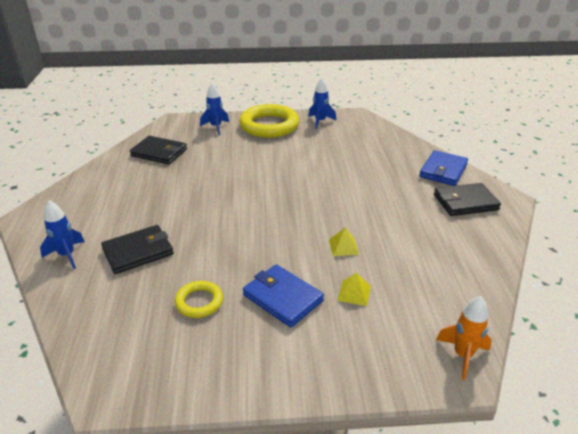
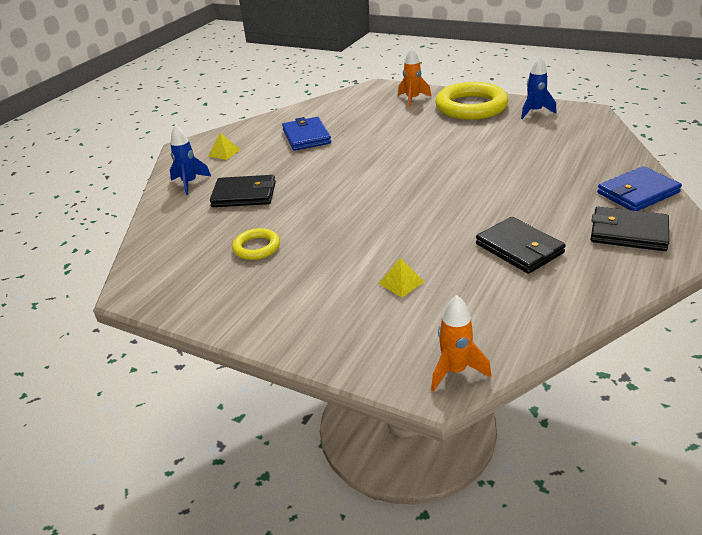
camera: 35 degrees right, 0 degrees up
(159, 152) = (336, 114): black wallet -> black wallet (519, 248)
(216, 127) = (413, 99): blue rocket -> orange rocket
(282, 298) = (329, 266): blue wallet -> blue wallet (306, 137)
(343, 247) = (433, 239): yellow pyramid -> yellow pyramid (224, 153)

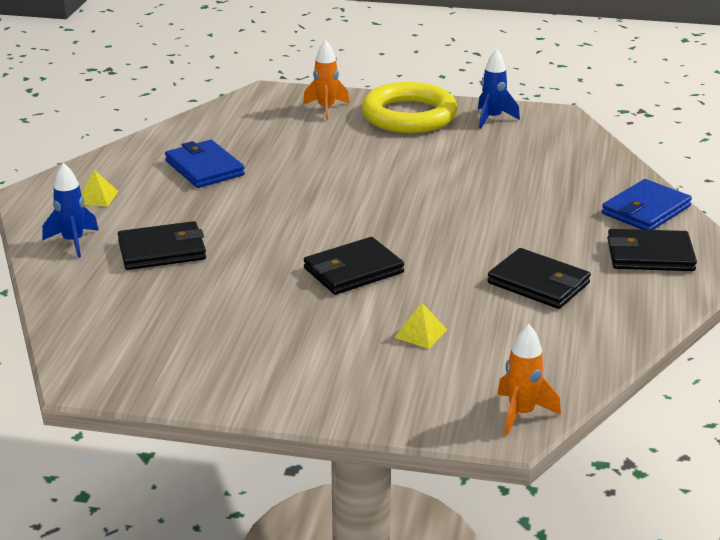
camera: 20 degrees left, 5 degrees down
(256, 247) = (219, 313): yellow ring -> none
(373, 223) = (353, 271): none -> black wallet

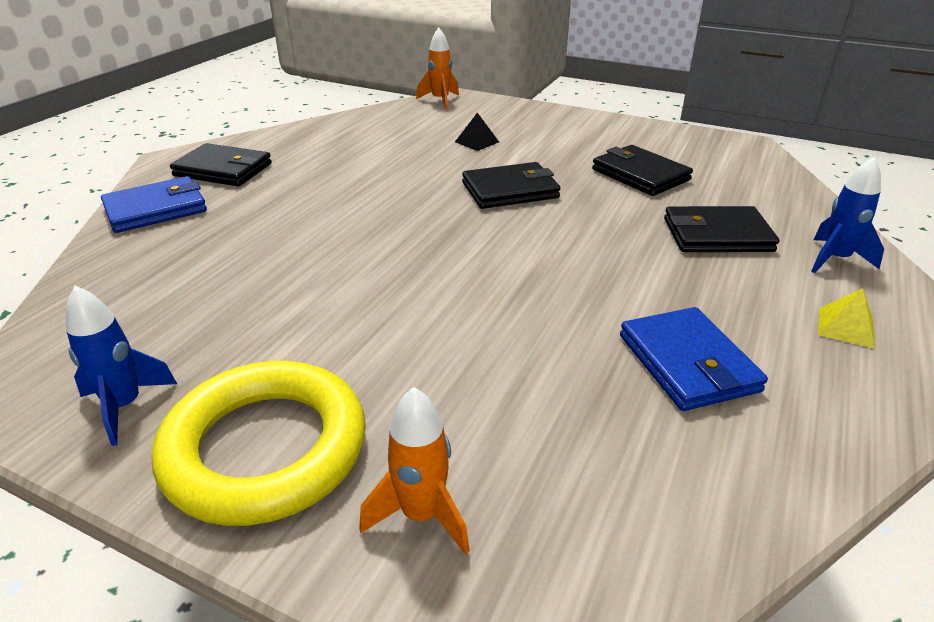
camera: 165 degrees left, 5 degrees up
(420, 333) = (476, 142): yellow pyramid -> black pyramid
(538, 283) = (349, 161): black wallet -> black wallet (640, 175)

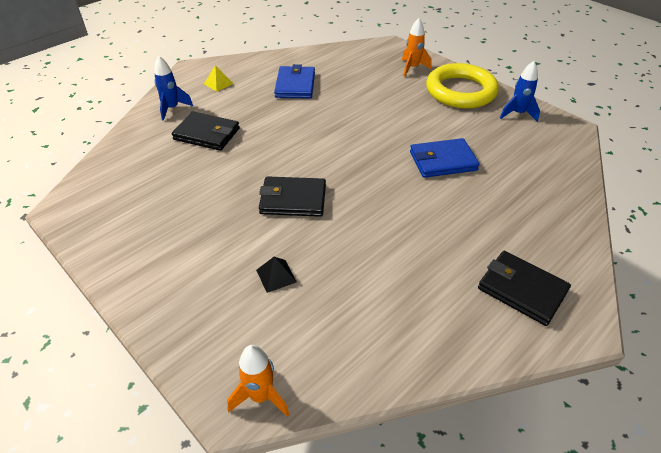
camera: 160 degrees left, 10 degrees up
(156, 209) = (561, 243): blue wallet -> blue wallet (442, 161)
(640, 175) = (188, 193): black wallet -> none

